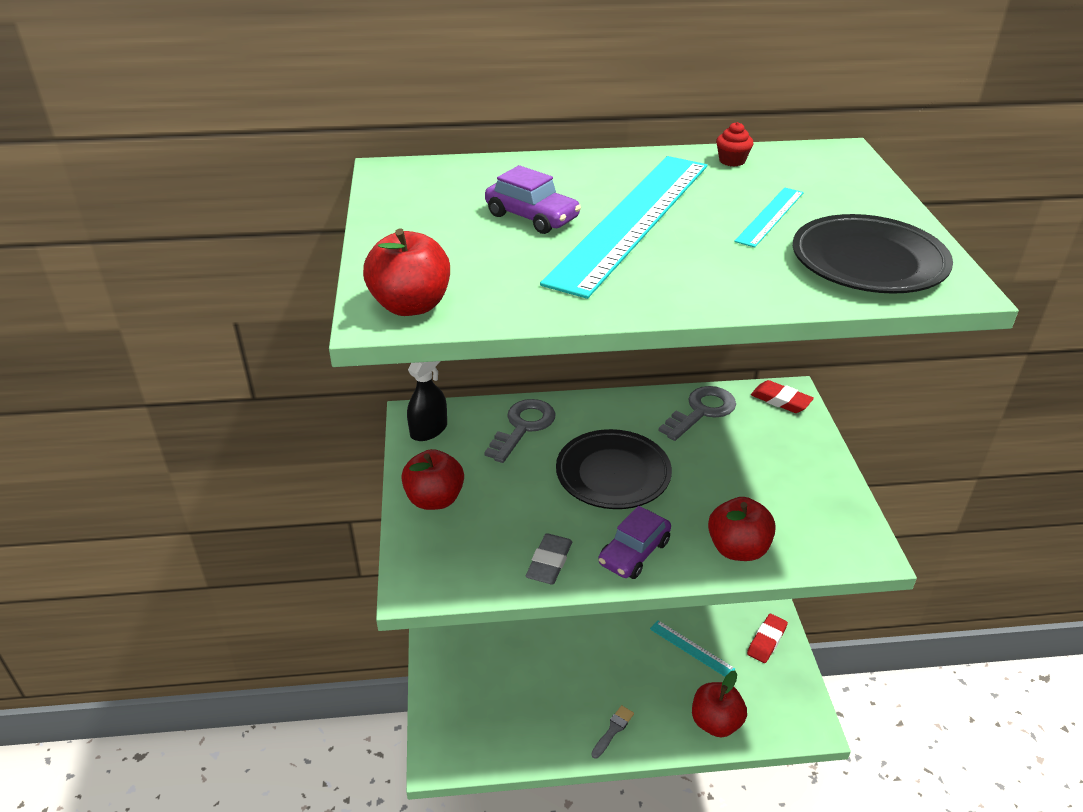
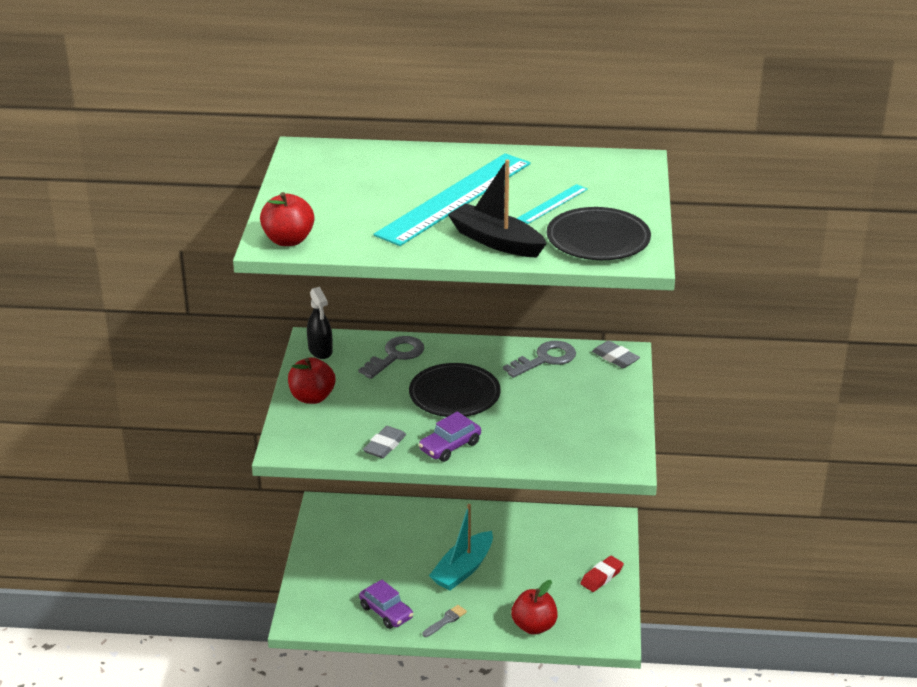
camera: 10 degrees right, 5 degrees down
(429, 430) = (320, 350): black spray bottle -> black spray bottle turned 105 degrees clockwise
(532, 217) = (387, 190): purple car -> purple car (386, 612)
(612, 653) = (463, 569): none -> turquoise boat
(691, 648) = (533, 574): turquoise ruler -> none
(725, 277) = (496, 241): none -> black boat
(732, 161) = (552, 161): red cupcake -> none
(738, 549) = (529, 452): red apple -> none
(780, 400) = (615, 358): red eraser -> grey eraser

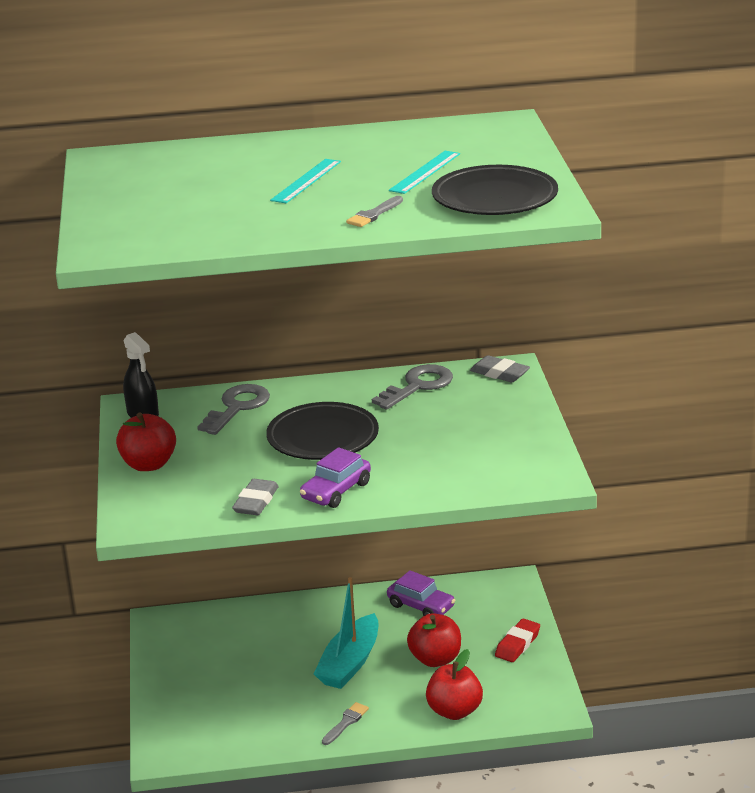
camera: 10 degrees left, 5 degrees down
(288, 240) = (118, 244): red apple -> red apple (435, 659)
(386, 612) = (270, 725): purple car -> purple car (421, 606)
(455, 198) = (306, 181): turquoise ruler -> turquoise ruler, size x0.44
(496, 241) = (374, 214): black boat -> grey brush

